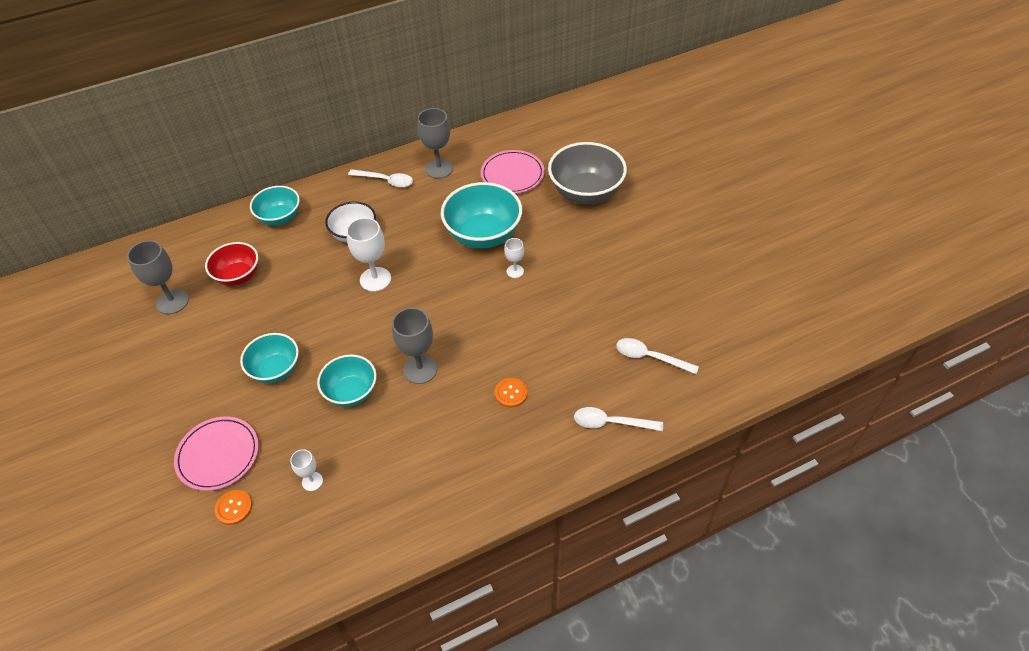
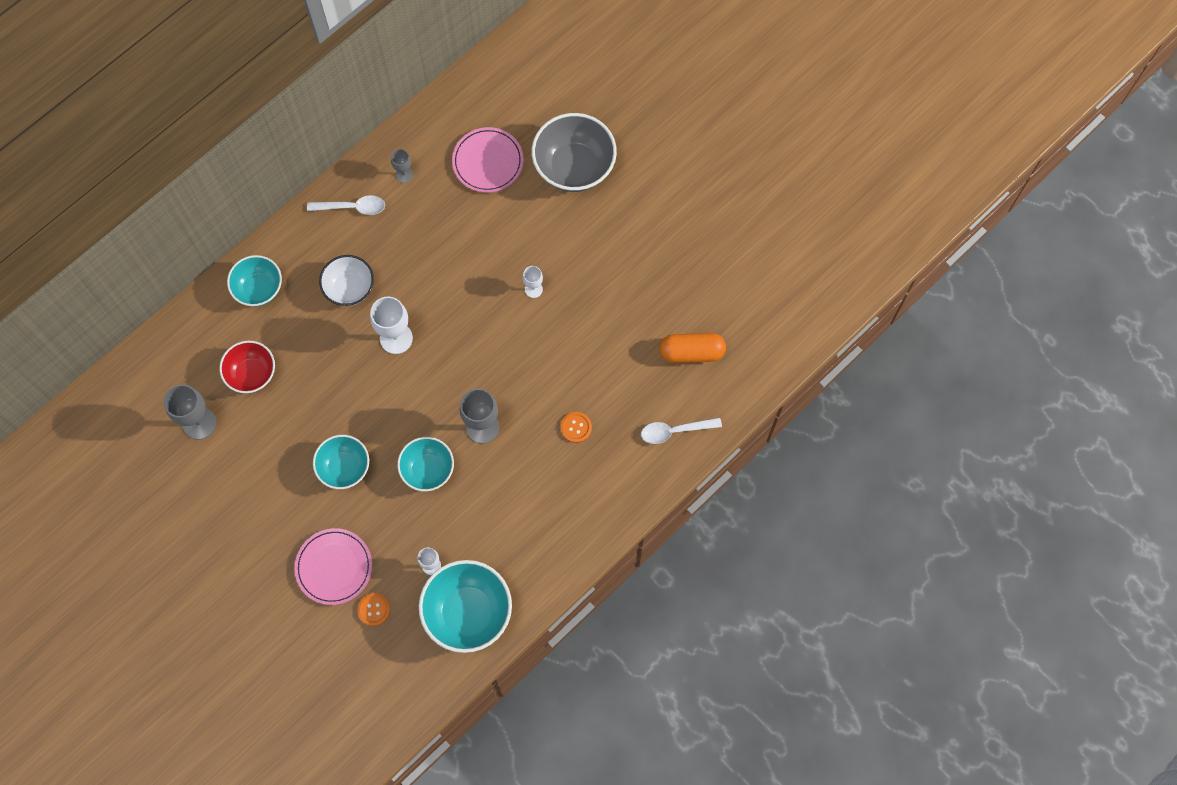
camera: 20 degrees left, 20 degrees up
(439, 169) = (404, 175): grey goblet -> grey goblet, size x0.55
(483, 235) = (485, 252): turquoise bowl -> turquoise bowl (468, 612)
(650, 357) = (691, 352): white spoon -> orange capsule

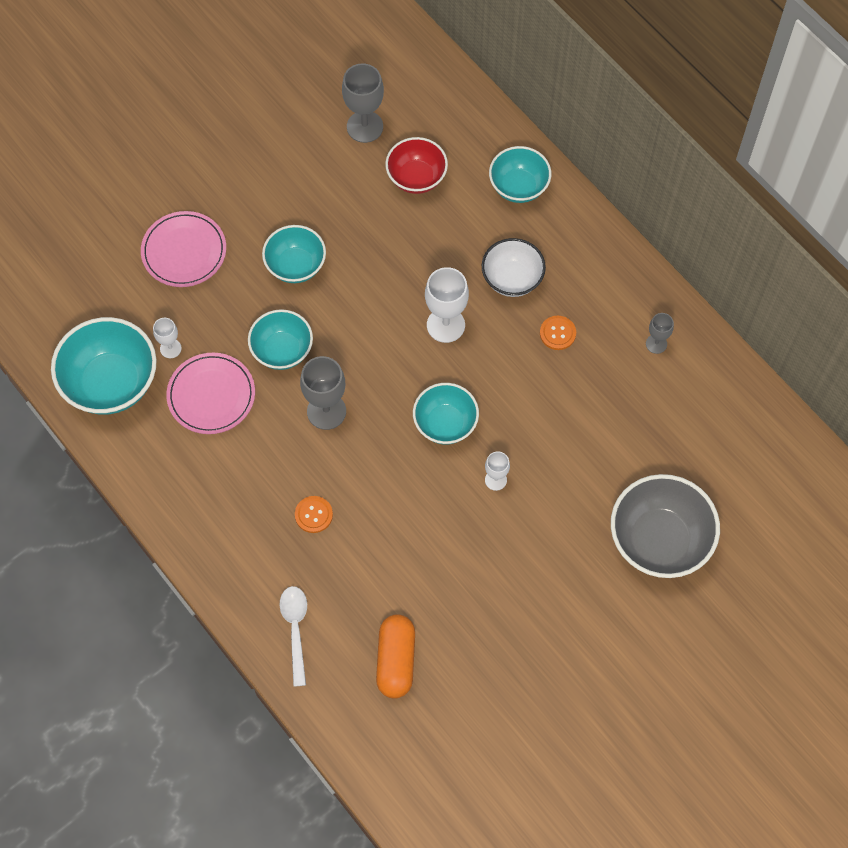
camera: 95 degrees right, 5 degrees down
(352, 207) = (615, 286): white spoon -> none
(374, 610) = (130, 288): orange button -> orange button (557, 333)
(487, 331) = (445, 424): none -> turquoise bowl
(488, 161) = (670, 439): pink plate -> pink plate (211, 395)

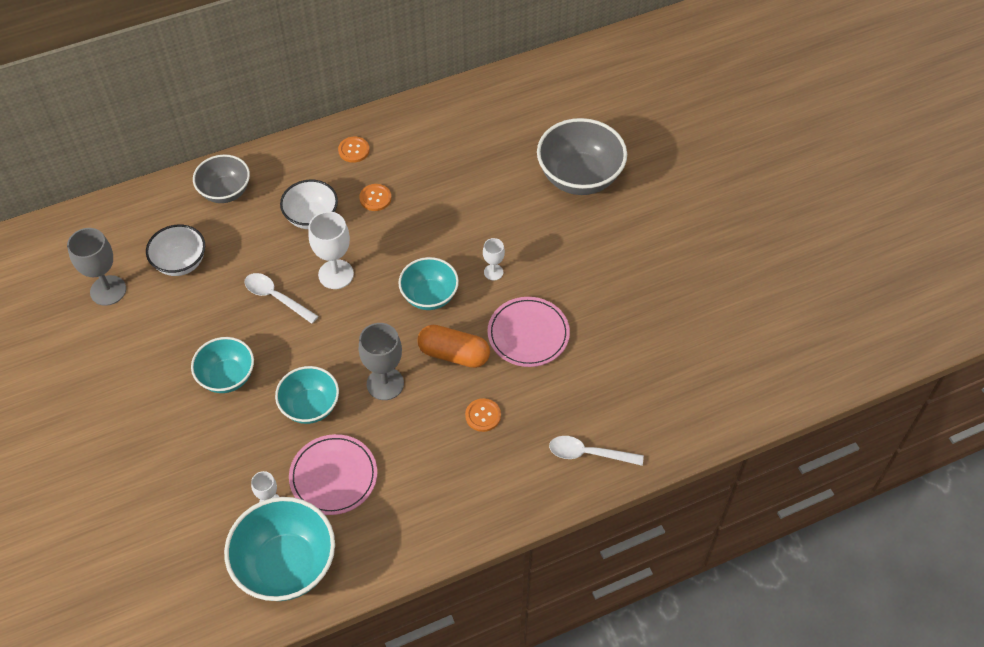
camera: 75 degrees left, 10 degrees down
(184, 251) = (169, 470): pink plate -> pink plate (528, 334)
(396, 660) = (636, 381): orange capsule -> orange capsule (454, 354)
(400, 278) = (276, 297): none -> white spoon
(416, 178) = (181, 263): red bowl -> white bowl
(518, 187) = (225, 192): turquoise bowl -> grey bowl
(617, 292) = (354, 150): none -> orange button
(656, 344) = (410, 137): grey goblet -> none

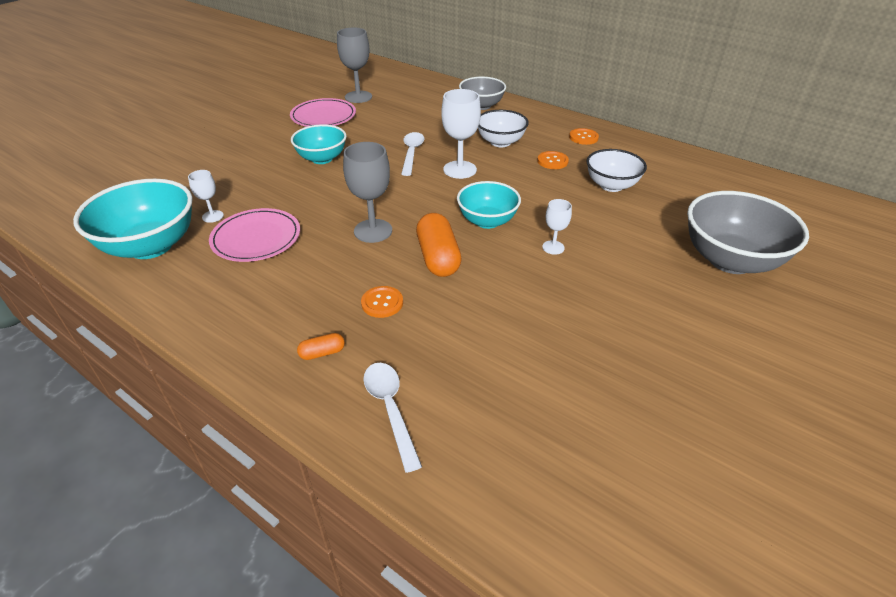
camera: 60 degrees right, 15 degrees down
(181, 263) = (405, 111): white bowl -> white bowl (611, 185)
(310, 406) = (321, 202): turquoise bowl -> none
(512, 474) = (322, 353): none -> orange capsule
(528, 334) = (506, 297): pink plate -> pink plate (323, 116)

